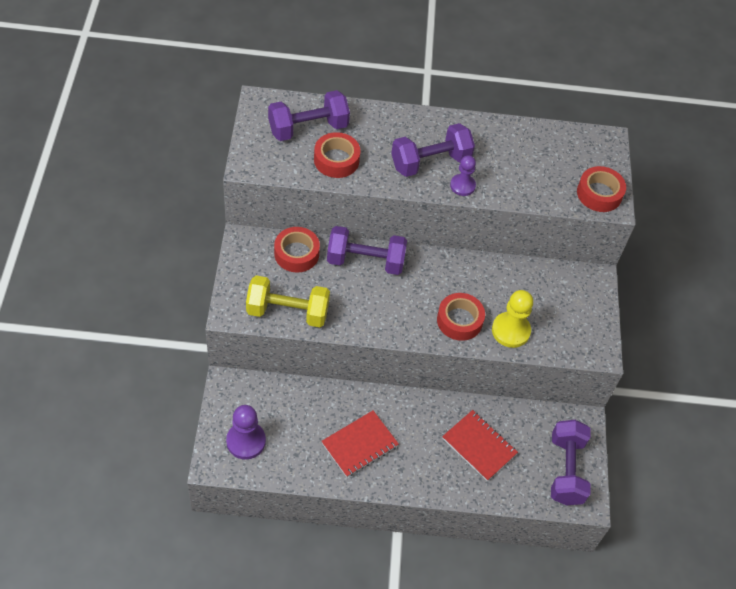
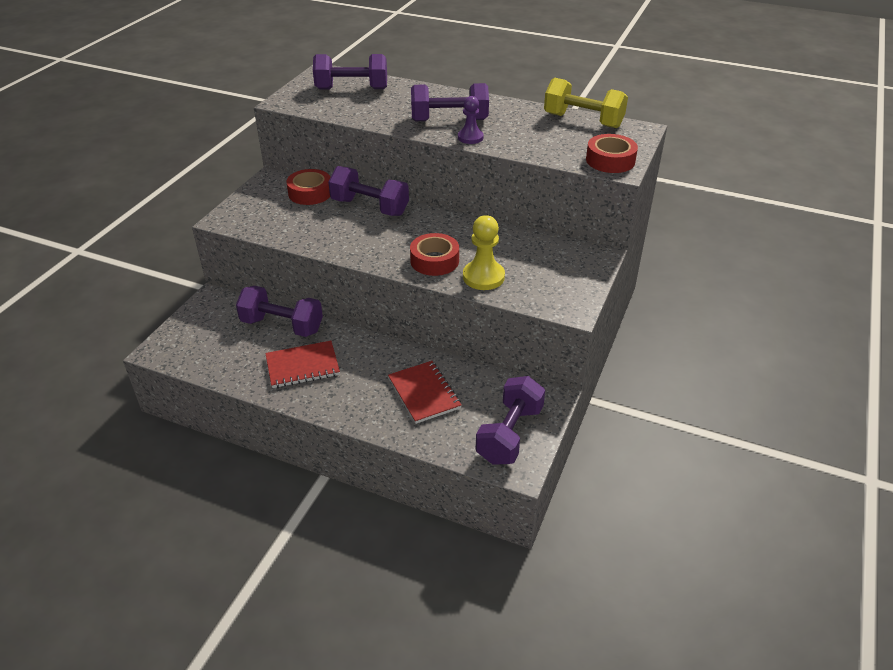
camera: 25 degrees right, 15 degrees down
(246, 441) = (197, 341): purple pawn -> none
(287, 312) = (273, 227): yellow dumbbell -> yellow dumbbell (583, 121)
(315, 402) = (282, 325): none -> purple dumbbell
(336, 160) = (362, 108): red tape -> none

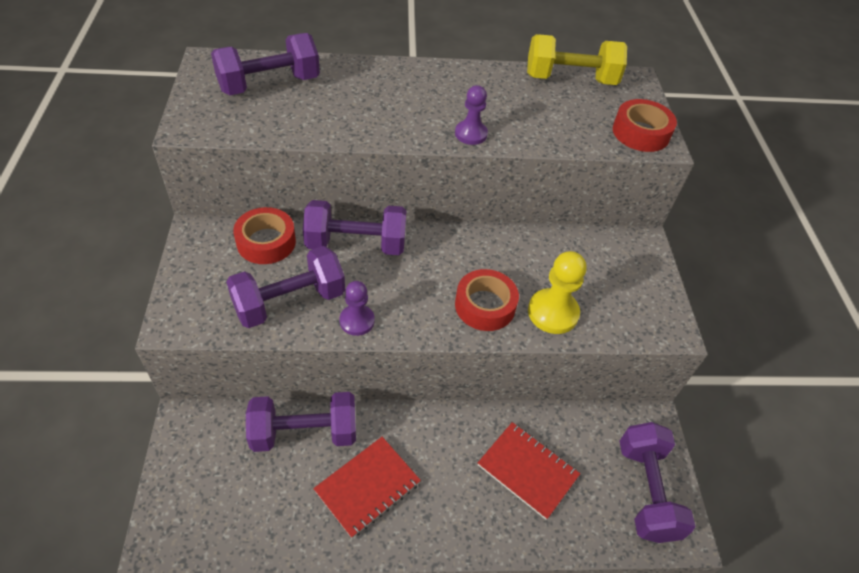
camera: 30 degrees left, 10 degrees up
(337, 246) = (357, 321): none -> purple pawn
(449, 120) = (427, 111): purple dumbbell -> purple dumbbell (289, 302)

